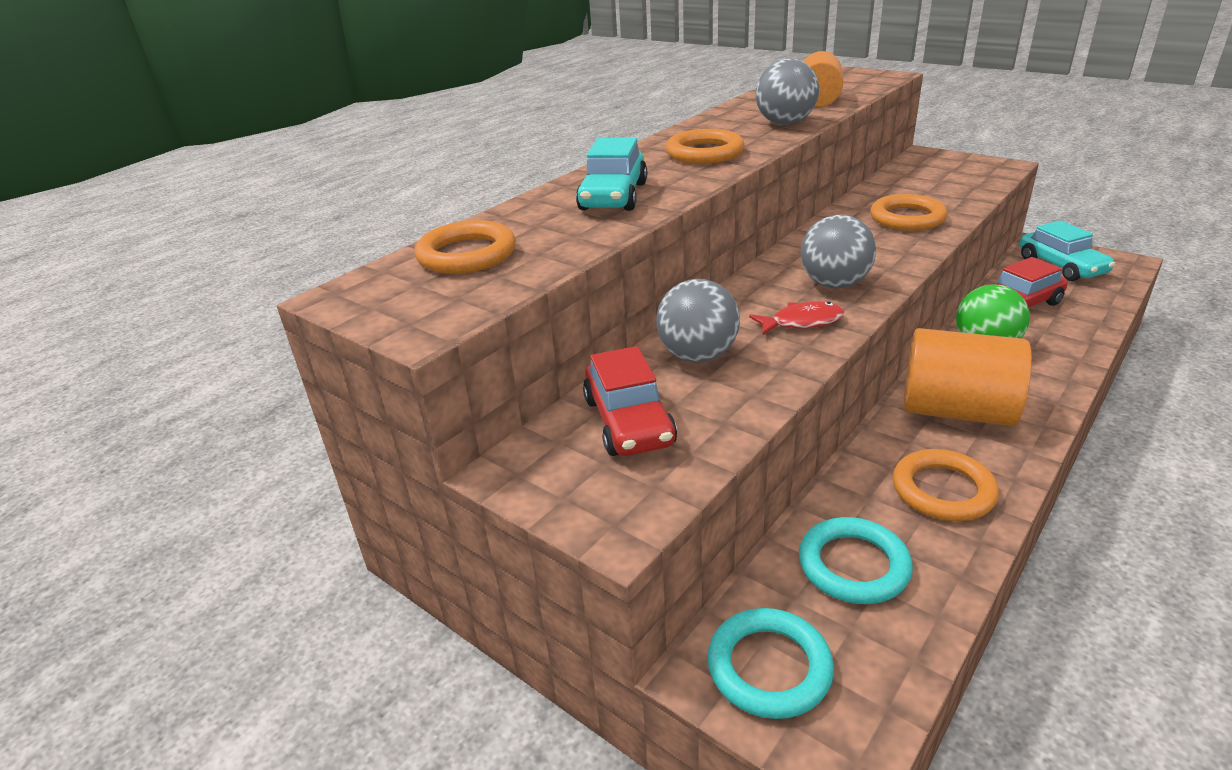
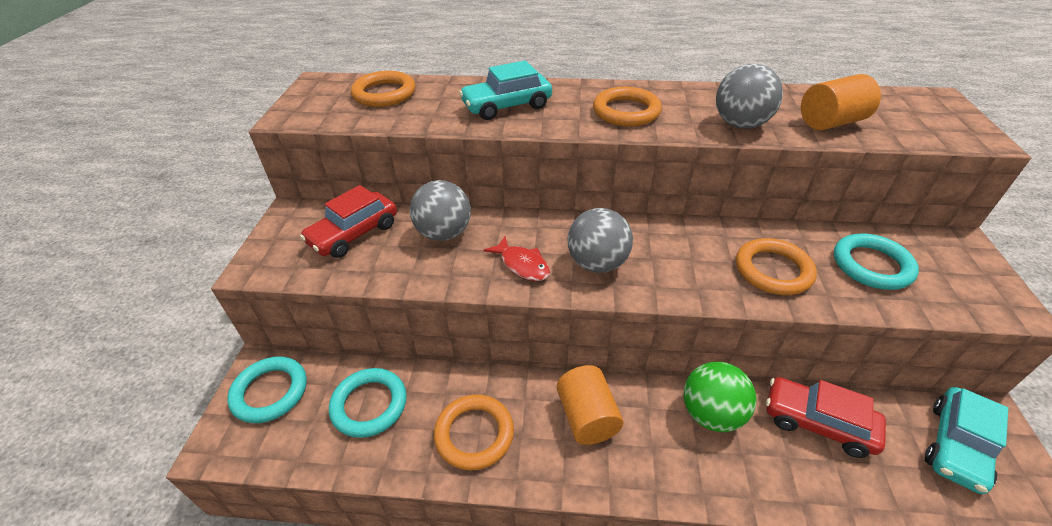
camera: 55 degrees right, 10 degrees up
(928, 186) = (871, 265): none -> turquoise ring
(956, 411) = (587, 417): orange cylinder -> orange cylinder, size x0.65

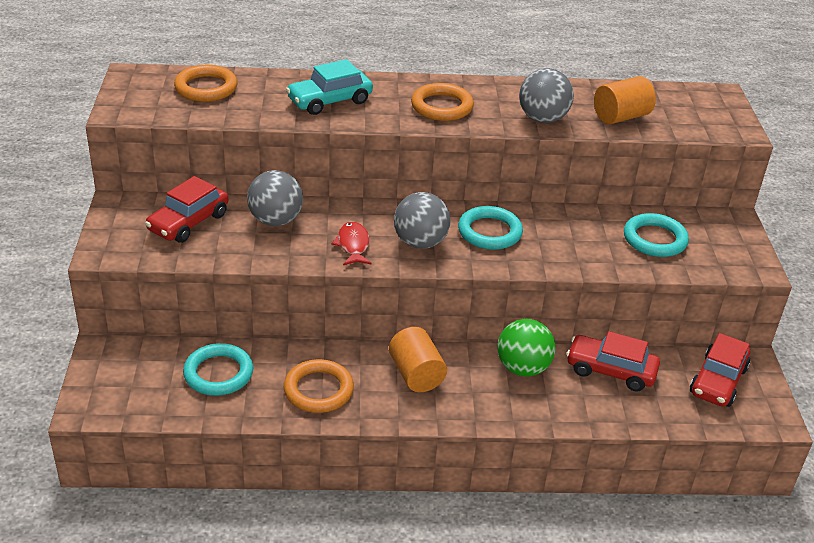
camera: 10 degrees left, 5 degrees down
(270, 392) = (121, 367): turquoise ring -> turquoise ring (489, 232)
(522, 265) = (353, 245): red fish -> red fish turned 135 degrees counterclockwise
(773, 270) = (572, 245): orange ring -> none
(956, 446) = (718, 381): turquoise car -> red car

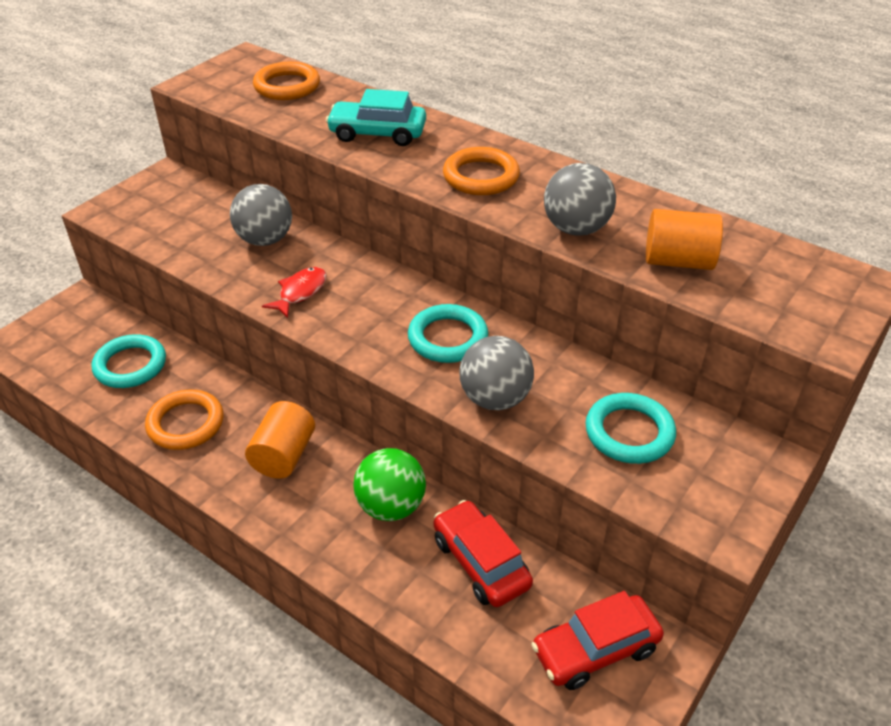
camera: 40 degrees right, 5 degrees up
(188, 222) = (195, 212): red car -> none
(420, 242) = (364, 318): grey ball -> grey ball (495, 398)

